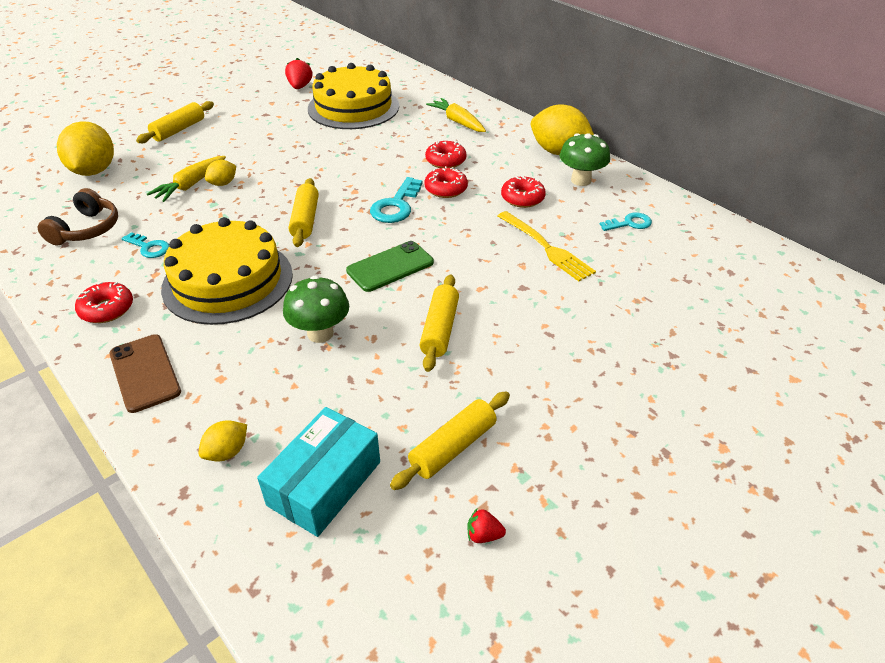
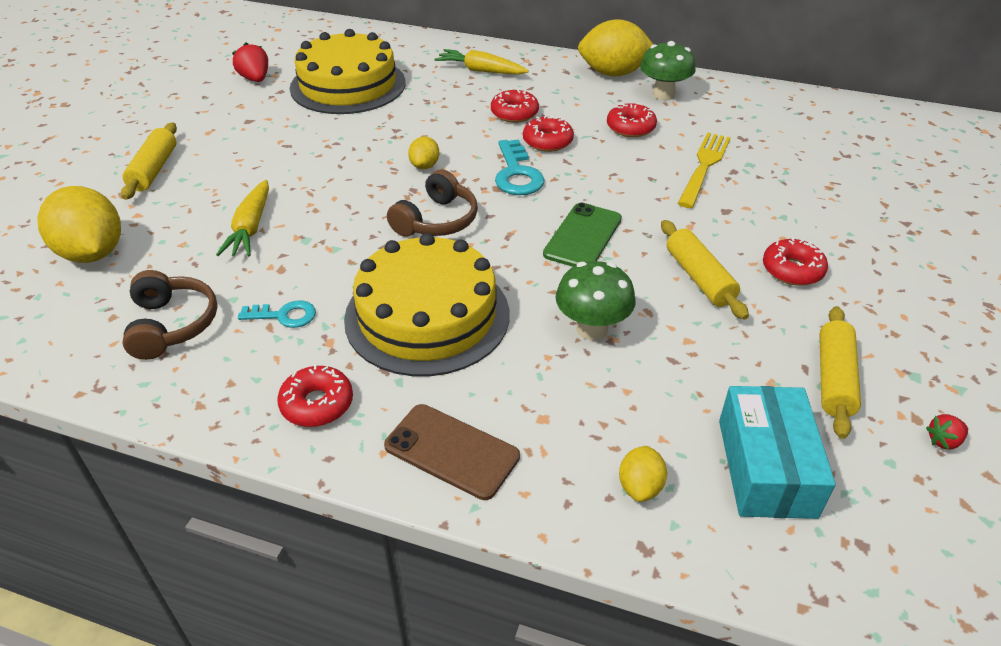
camera: 30 degrees left, 0 degrees up
(223, 183) = (290, 213): yellow lemon -> yellow lemon (425, 166)
(305, 220) = (436, 220): yellow rolling pin -> brown headphones
(521, 353) = (792, 270): none -> red donut
(546, 247) = (704, 167): yellow fork -> yellow fork turned 90 degrees counterclockwise
(629, 223) = (748, 121): turquoise key -> none

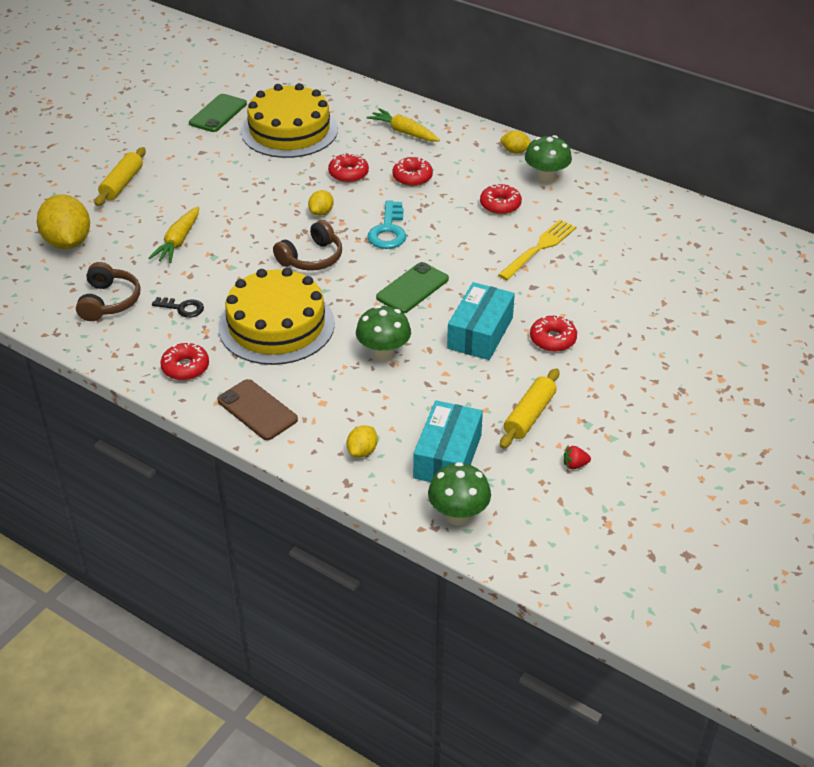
camera: 15 degrees right, 0 degrees up
(255, 79) = (218, 113): red strawberry -> green phone
(284, 315) = (182, 308): turquoise key -> black key
(547, 141) = (426, 207): red donut -> red donut (348, 173)
(613, 73) = (515, 151): yellow lemon -> yellow lemon, size x0.49
(699, 278) = (480, 333): yellow rolling pin -> turquoise box
(843, 568) = (458, 515): none -> green mushroom

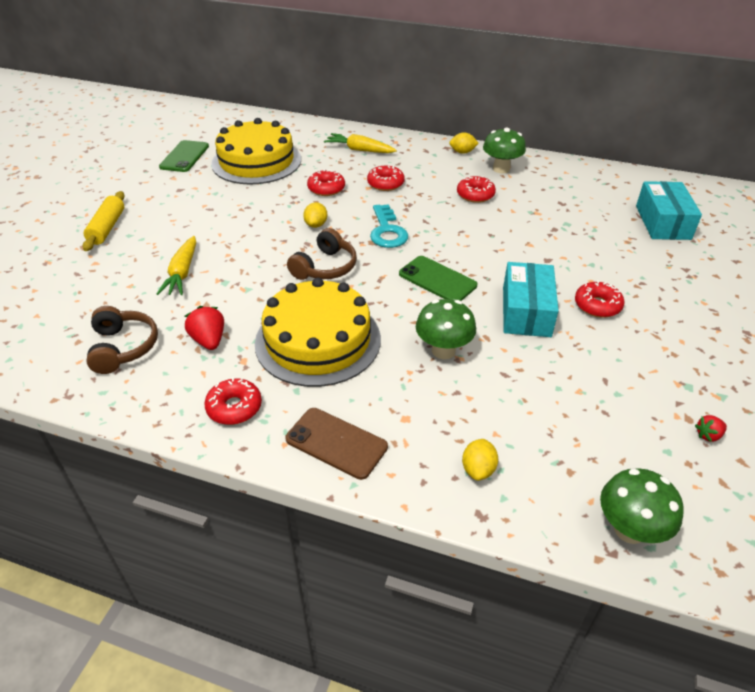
camera: 15 degrees left, 0 degrees up
(68, 242) = (61, 292): yellow lemon -> none
(182, 308) = (209, 340): black key -> red strawberry
(412, 288) = (437, 280): green phone -> green phone turned 75 degrees counterclockwise
(447, 456) = (573, 455): turquoise box -> turquoise box (662, 222)
(529, 415) = (627, 388): yellow rolling pin -> none
(539, 248) = (531, 225): yellow fork -> none

